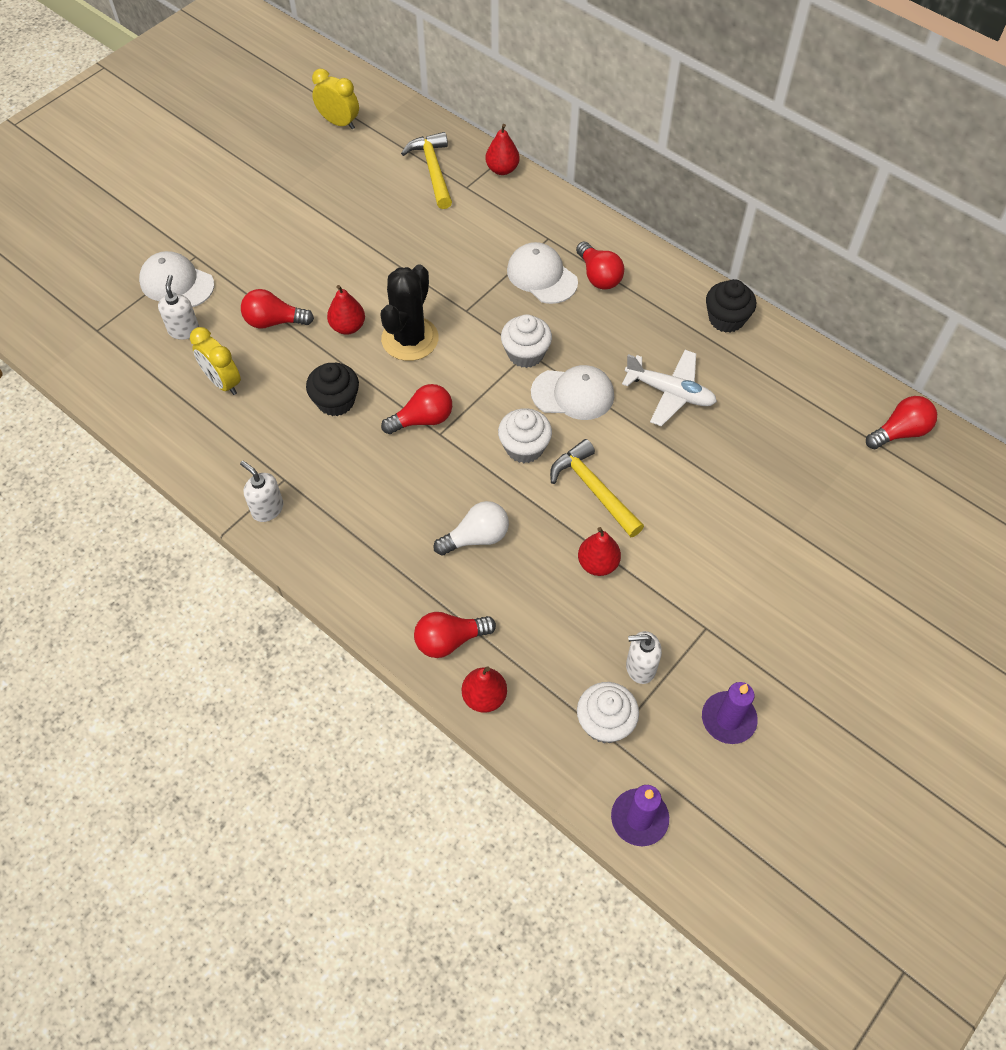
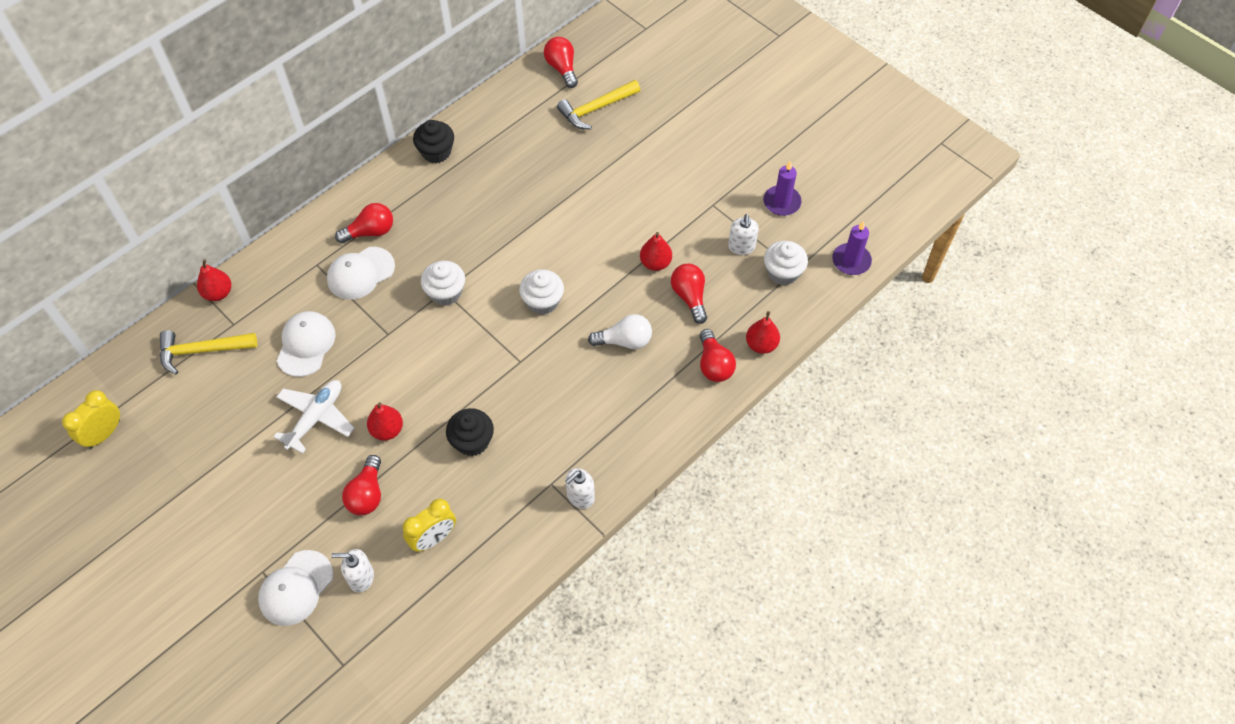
camera: 85 degrees left, 0 degrees up
(410, 339) = (412, 379): black cactus -> none
(422, 420) = (503, 373): red light bulb -> red light bulb (689, 297)
(476, 537) = (624, 341): white light bulb -> white light bulb turned 105 degrees clockwise
(573, 394) = (494, 263): white cap -> white cap (306, 345)
(593, 489) = (589, 258): yellow hammer -> yellow hammer (596, 109)
(670, 393) = (504, 198): white plane -> white plane (316, 418)

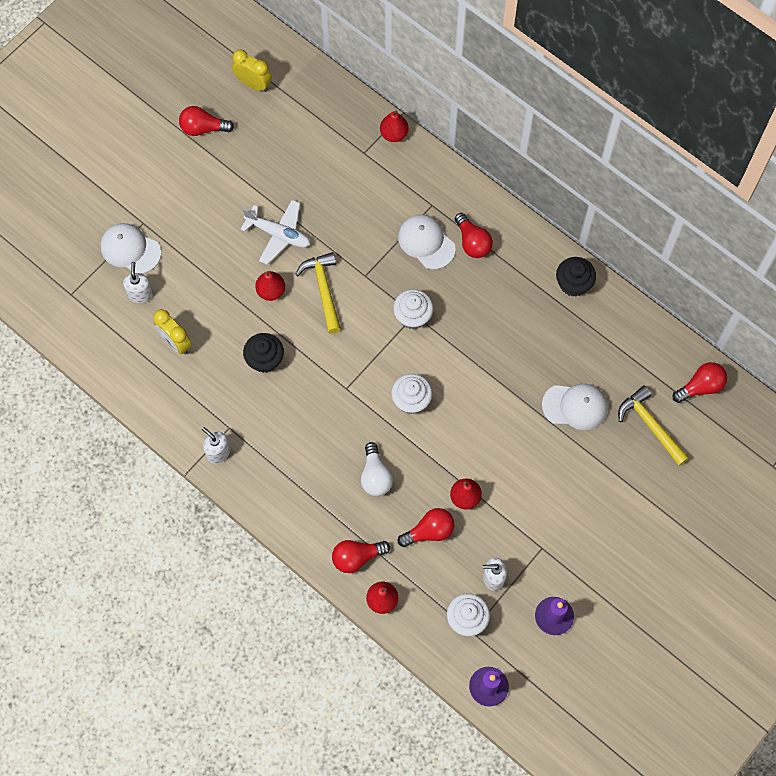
camera: 85 degrees right, 10 degrees up
(202, 351) = (335, 135): yellow hammer -> yellow hammer (323, 290)
(306, 345) = (348, 213): white cap -> white cap (575, 406)
(367, 494) = (212, 286): red light bulb -> red light bulb (203, 128)

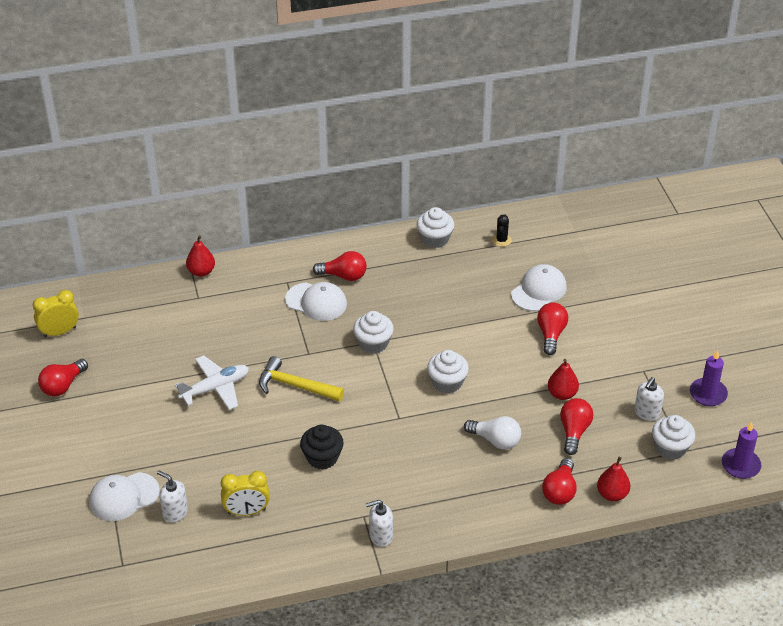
camera: 55 degrees left, 25 degrees down
(271, 291) = (262, 420): red pear -> none
(426, 242) = (316, 302): white cap -> white cap turned 150 degrees counterclockwise
(573, 284) = (435, 239): black cupcake -> white cupcake
(615, 338) = (501, 240): none -> black cactus
(650, 425) = (591, 258): yellow hammer -> none
(700, 387) = (582, 217): red light bulb -> red light bulb (551, 334)

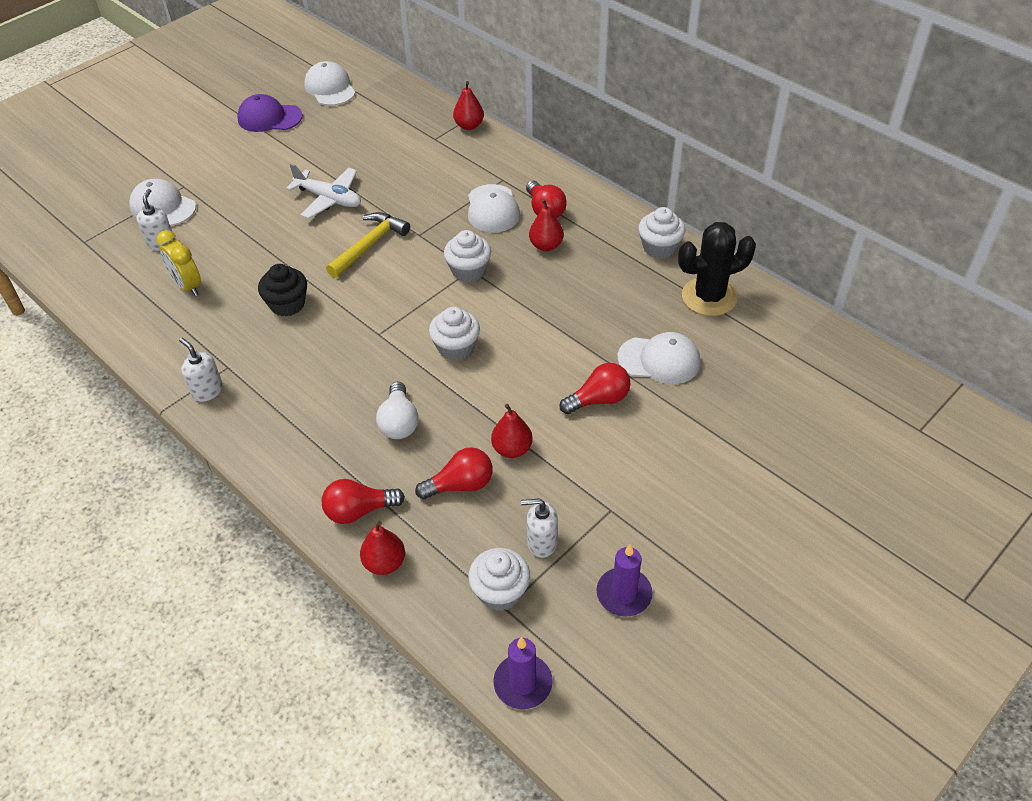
camera: 60 degrees right, 5 degrees up
(59, 332) = (330, 88): yellow clock -> white cap
(63, 386) = (269, 118): red light bulb -> purple cap
(295, 386) = (369, 245): yellow hammer -> yellow hammer turned 45 degrees clockwise
(382, 292) = (546, 245): none -> red pear
(501, 240) = (709, 297): black cactus -> black cactus, size x2.20

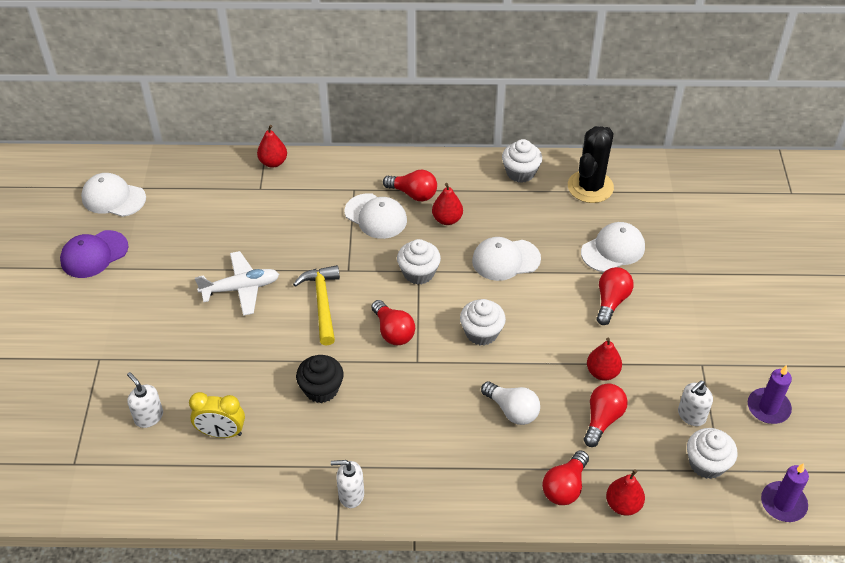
camera: 45 degrees left, 0 degrees up
(163, 207) = (105, 387): white cap -> white cap (505, 260)
(391, 300) = (393, 331): none -> red light bulb

